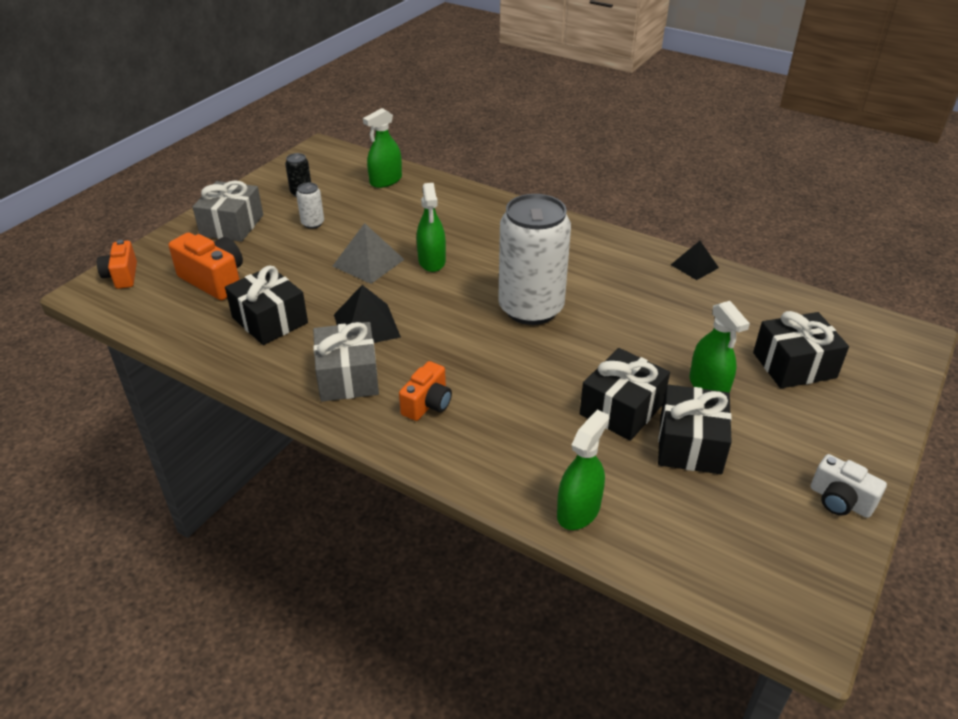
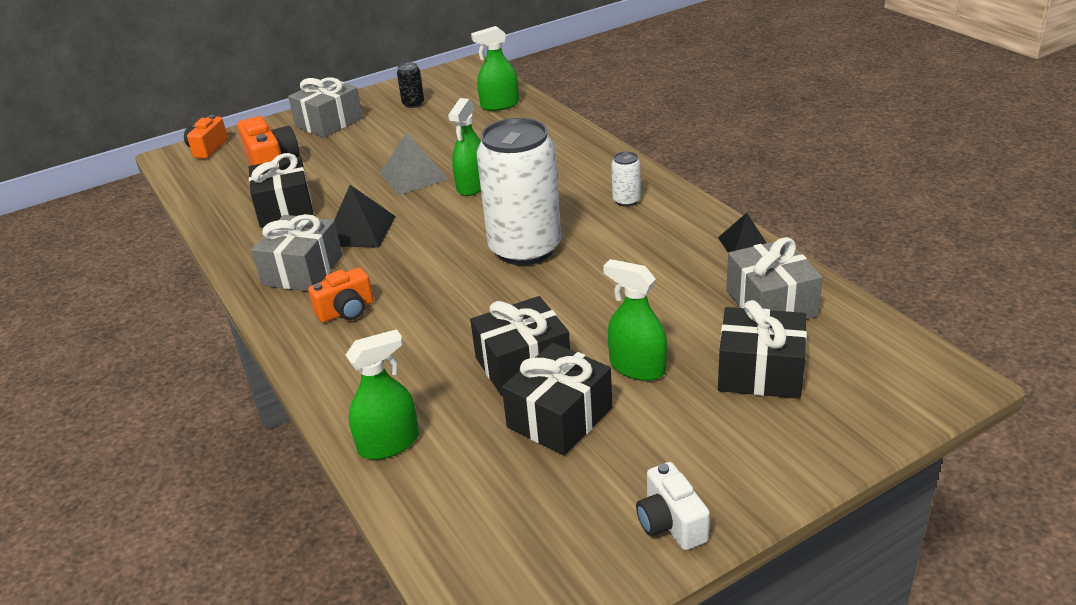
camera: 30 degrees right, 5 degrees down
(312, 223) = (398, 132): white can -> white can (626, 200)
(708, 386) = (637, 367): green spray bottle -> green spray bottle turned 120 degrees clockwise
(754, 309) = (770, 303): none -> grey gift

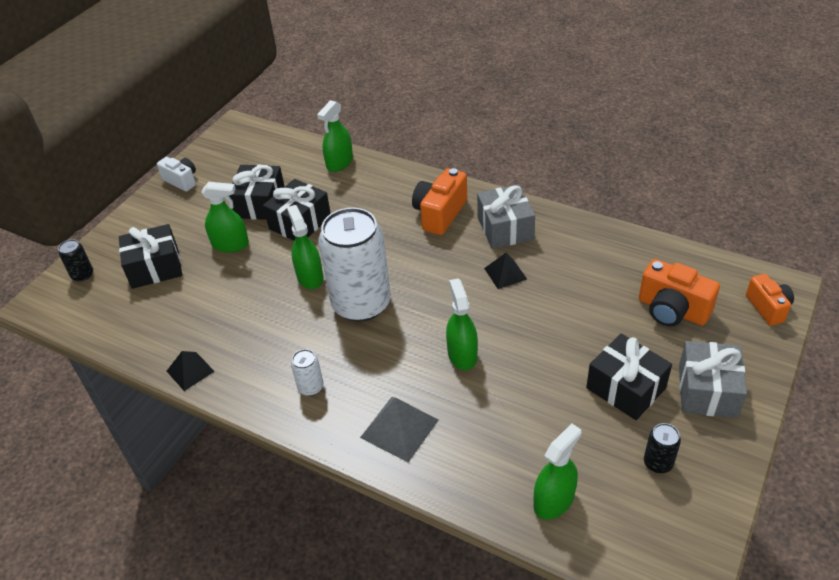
camera: 150 degrees right, 10 degrees up
(285, 208) = (592, 271): black gift -> black gift (626, 388)
(346, 311) = (440, 214): orange camera -> orange camera, size x1.53
(359, 230) = (505, 273): black pyramid -> black pyramid, size x0.66
(413, 176) = (528, 347): grey pyramid -> grey pyramid (399, 428)
(559, 292) = (310, 277): none -> green spray bottle
(770, 303) = (158, 320): grey gift -> none
(879, 400) = (83, 275): none -> black can

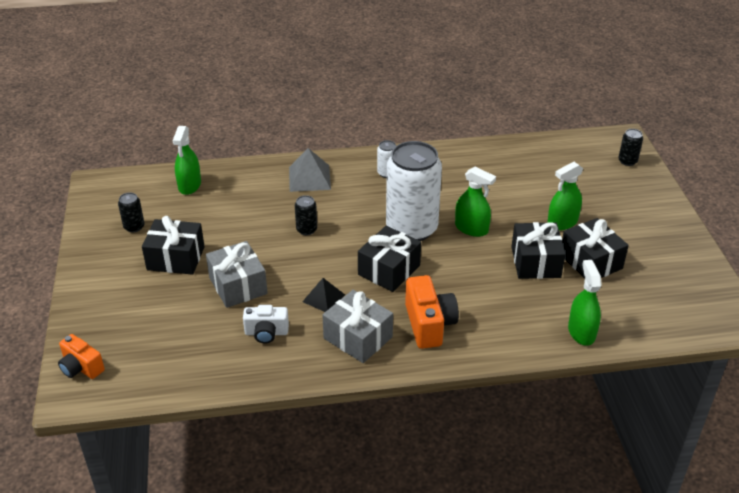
camera: 140 degrees right, 5 degrees down
(155, 268) = (588, 186): black gift -> black gift (389, 270)
(181, 181) = (685, 249): white camera -> white camera (266, 333)
(190, 371) = (471, 150): black pyramid -> none
(462, 354) = (306, 230): green spray bottle -> black can
(672, 310) = (165, 329): orange camera -> none
(707, 391) = (115, 281): grey gift -> grey gift (238, 285)

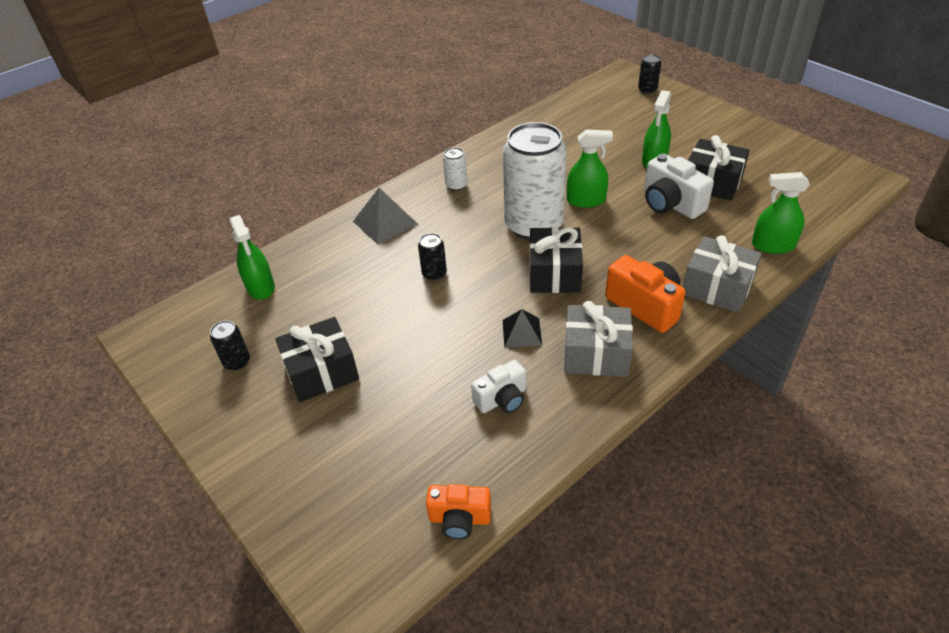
camera: 30 degrees left, 5 degrees up
(81, 368) = (330, 562): orange camera -> orange camera (459, 519)
(238, 285) = (421, 365): grey gift -> grey gift (717, 287)
(535, 262) = (670, 204): black gift -> white camera
(581, 332) = (773, 245): green spray bottle -> green spray bottle turned 45 degrees counterclockwise

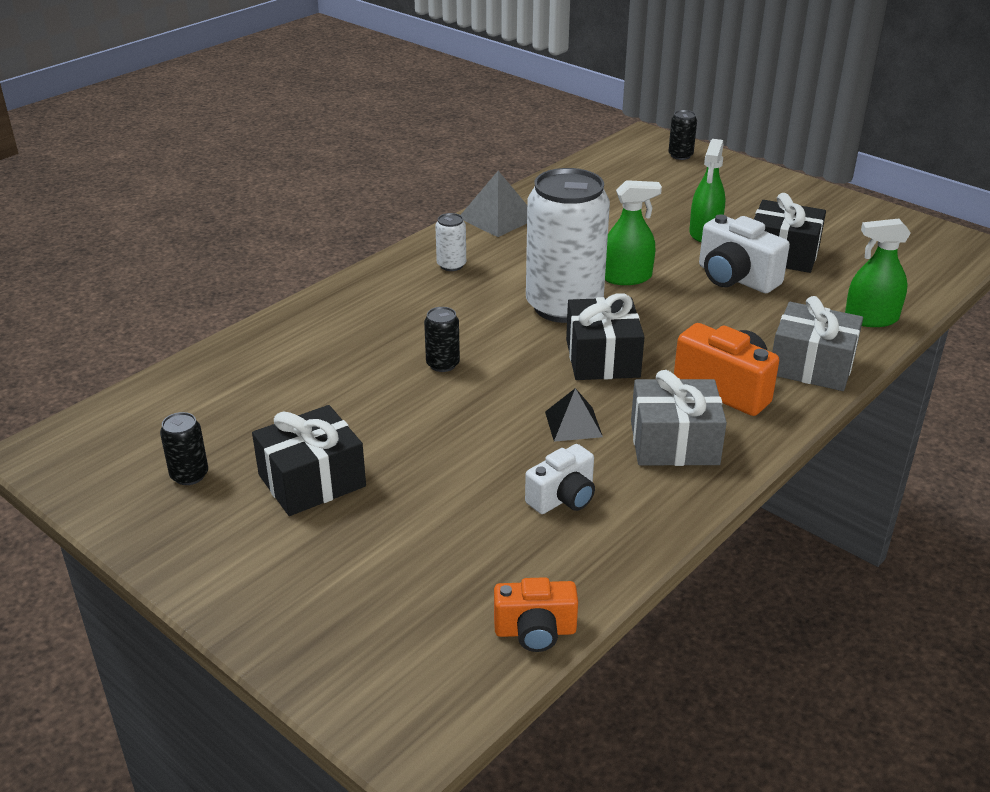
camera: 10 degrees left, 10 degrees down
(260, 287) = (204, 388): green spray bottle -> none
(385, 222) = (363, 309): grey pyramid -> grey pyramid (498, 218)

